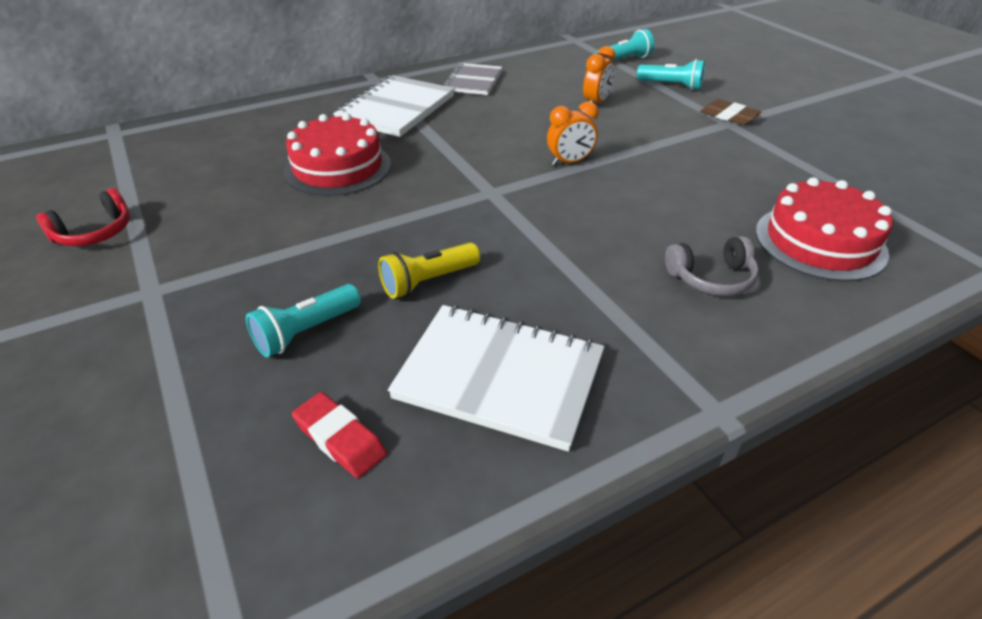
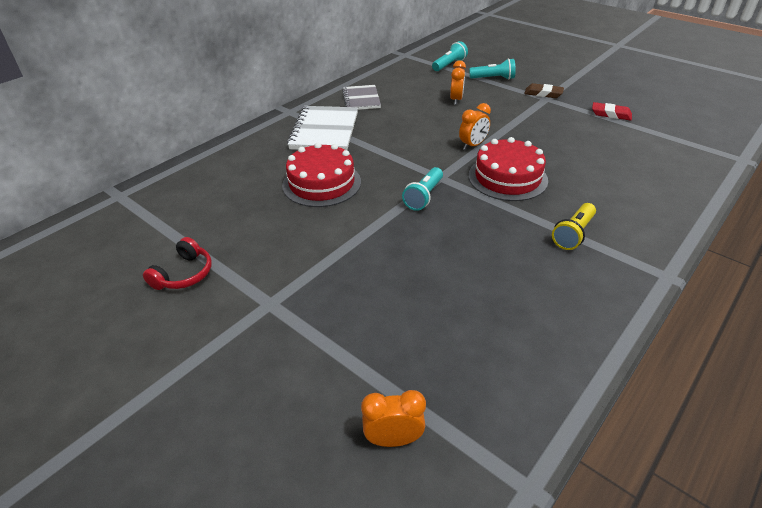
camera: 20 degrees left, 0 degrees up
(128, 510) = (393, 439): none -> orange clock
(306, 332) = (403, 299): turquoise flashlight -> turquoise flashlight (424, 196)
(340, 439) = (482, 356): red eraser -> red eraser (611, 114)
(428, 281) = (451, 246): yellow flashlight -> yellow flashlight (573, 234)
(499, 377) = (541, 292): white notebook -> none
(711, 278) = (609, 200): grey headphones -> none
(820, 242) = (649, 164): red cake -> red cake (507, 178)

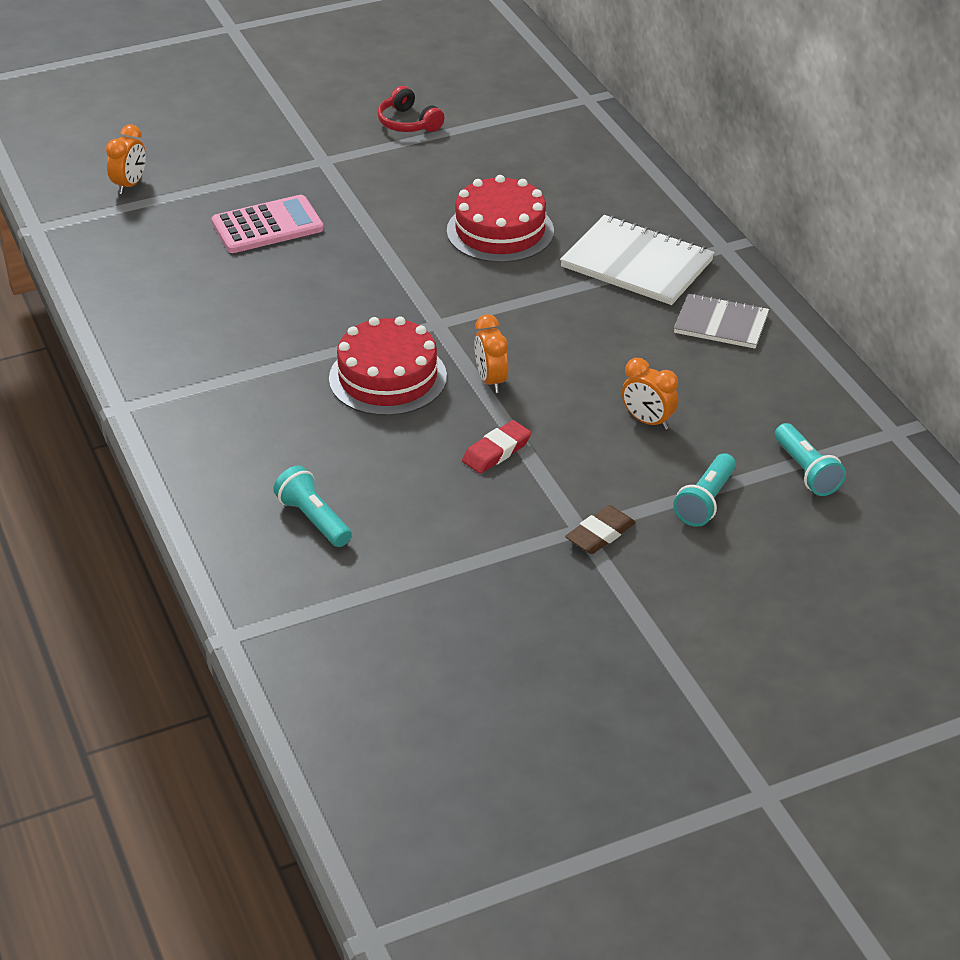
camera: 115 degrees right, 0 degrees up
(392, 296) = (267, 226): none -> pink calculator
(424, 196) = (407, 296): turquoise flashlight -> turquoise flashlight (313, 519)
(573, 234) = (240, 377): yellow flashlight -> none
(611, 114) = (467, 575): red eraser -> red eraser (496, 451)

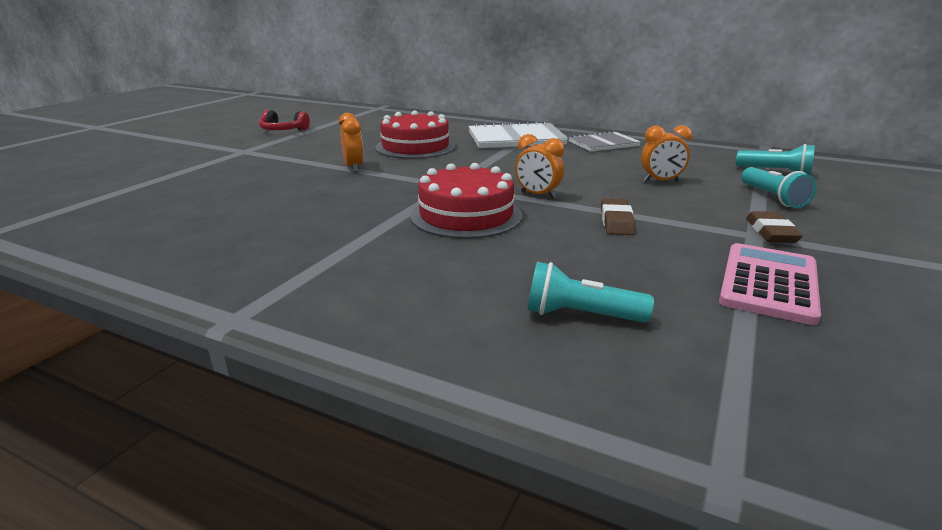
camera: 40 degrees left, 15 degrees down
(130, 185) = (75, 193): orange clock -> orange clock (353, 167)
(267, 226) = (240, 181): pink calculator -> pink calculator (769, 283)
(496, 451) = (616, 221): red eraser -> brown eraser

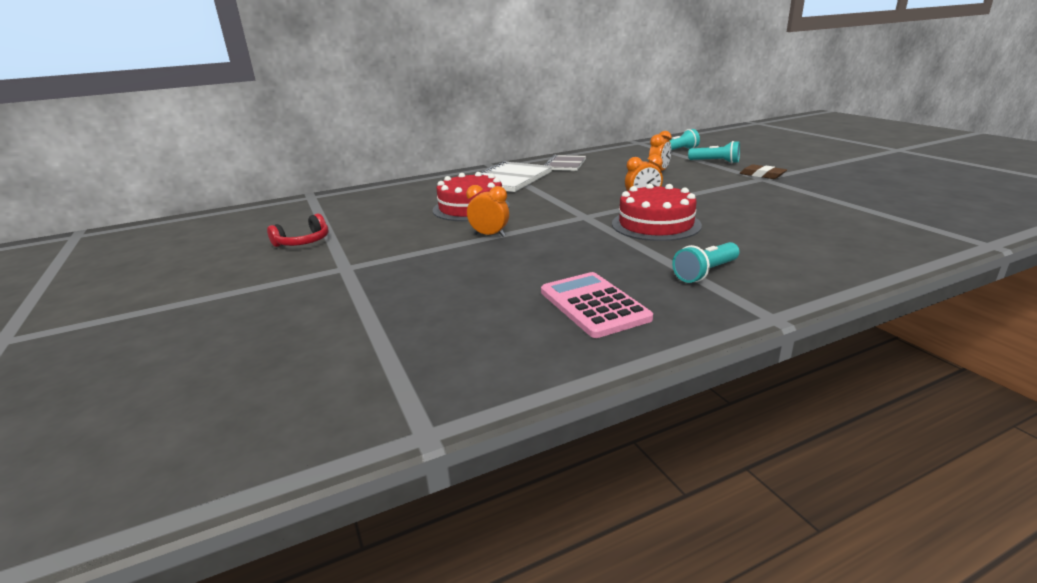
camera: 50 degrees left, 0 degrees up
(581, 315) = (833, 232): turquoise flashlight -> turquoise flashlight (706, 273)
(616, 221) = (712, 196): brown eraser -> none
(769, 283) = (822, 192): pink calculator -> pink calculator (593, 305)

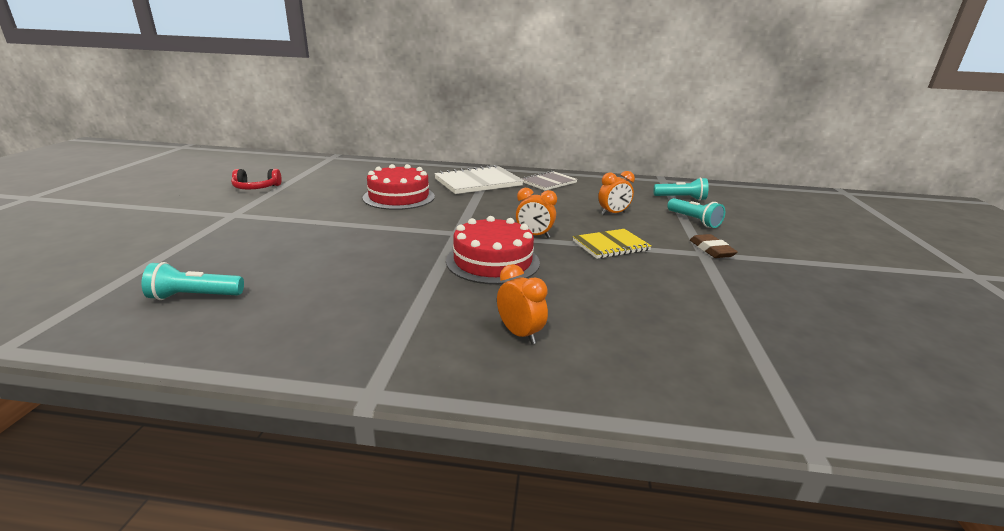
camera: 30 degrees right, 0 degrees up
(489, 235) = (359, 223): orange clock -> orange clock (520, 334)
(593, 305) = (285, 310): pink calculator -> none
(703, 191) = (610, 245): none -> yellow notebook
(706, 273) = (424, 323): turquoise flashlight -> turquoise flashlight (195, 296)

